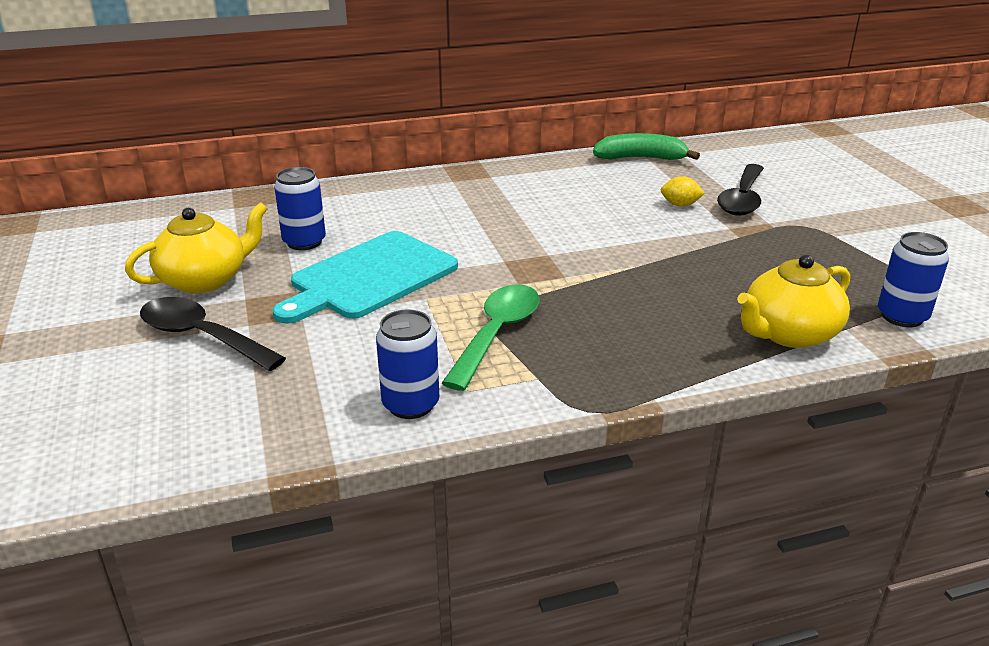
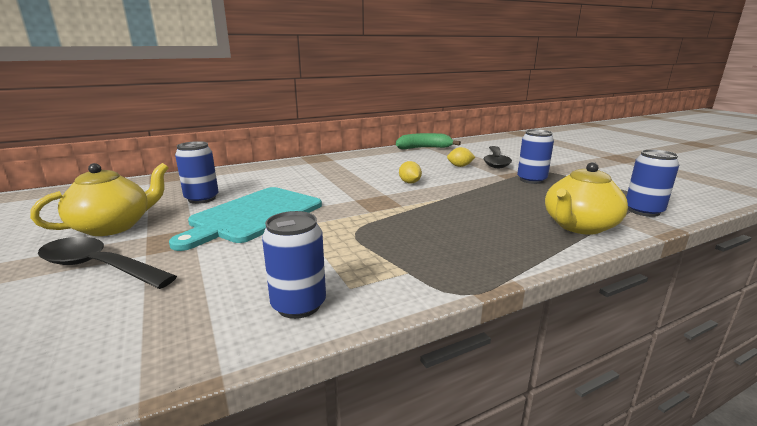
camera: 10 degrees left, 10 degrees down
(497, 334) = (363, 243): green spoon -> none
(590, 234) = (409, 182): none -> yellow lemon
(776, 243) = (531, 180): none -> blue can

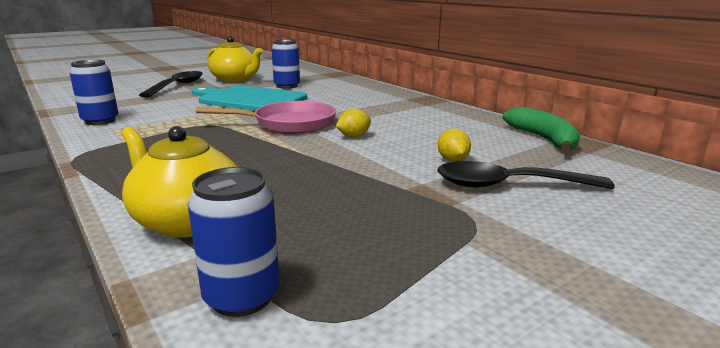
camera: 80 degrees right, 0 degrees up
(366, 199) = (289, 123): none -> pink pan
(531, 180) = (405, 207): blue can -> none

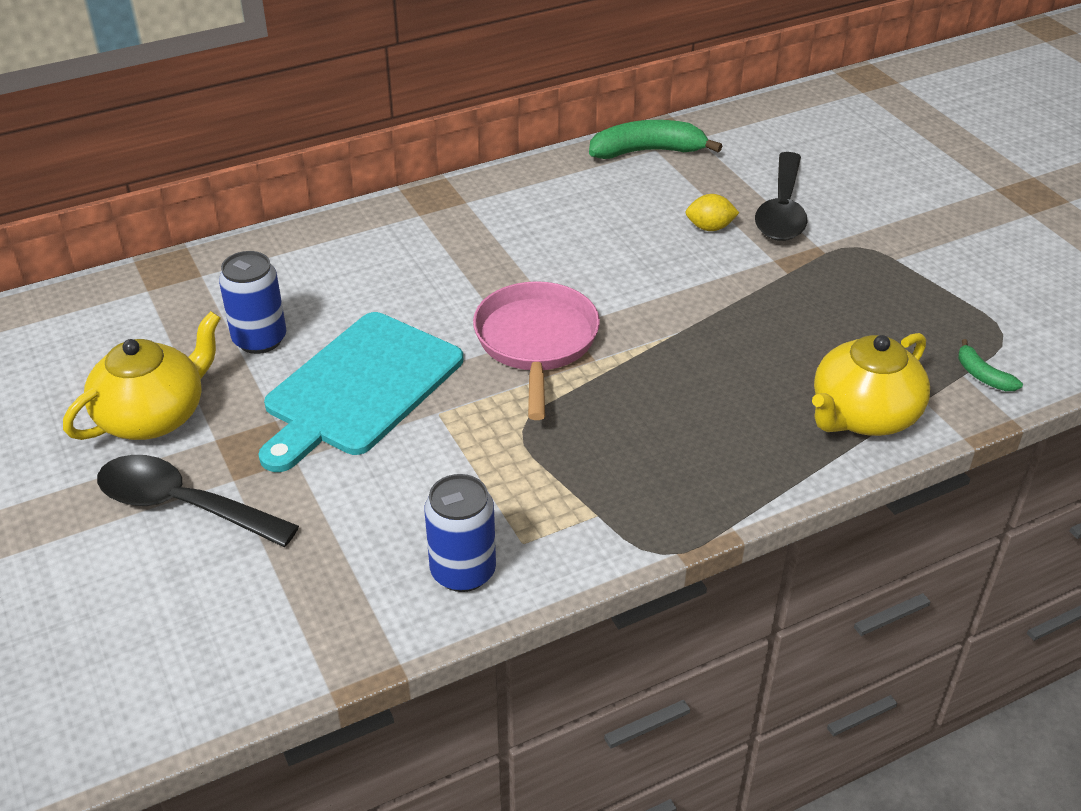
camera: 80 degrees left, 20 degrees up
(242, 297) = (982, 375): blue can -> green banana
(353, 136) = (611, 287): yellow lemon -> none

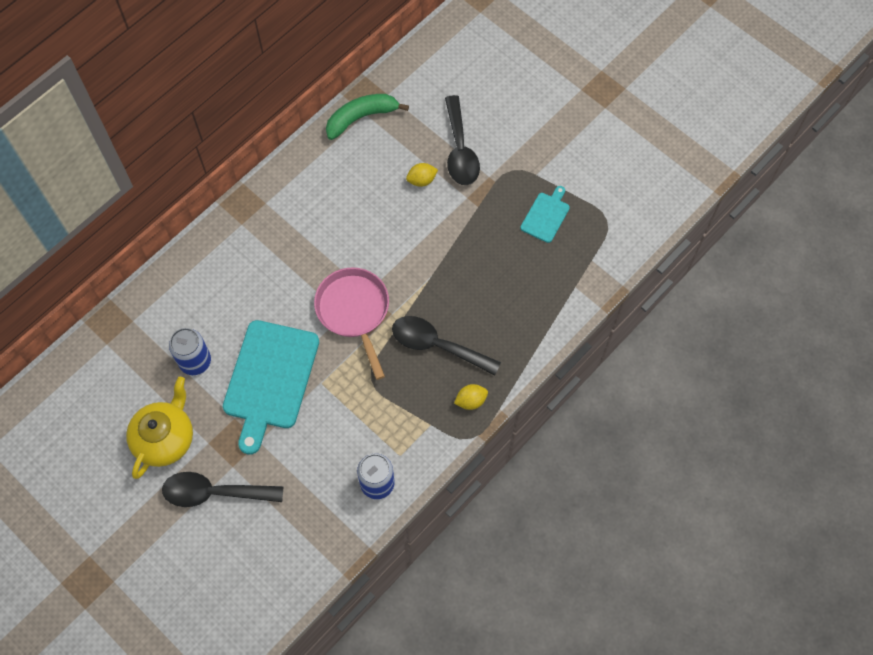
camera: 20 degrees left, 25 degrees up
(653, 415) = (437, 345): none -> black spoon
(683, 501) = (471, 401): none -> yellow lemon
(863, 415) = (546, 309): yellow teapot -> none
(897, 306) = (546, 216): none -> turquoise cutting board
(982, 375) = (601, 257): green banana -> none

